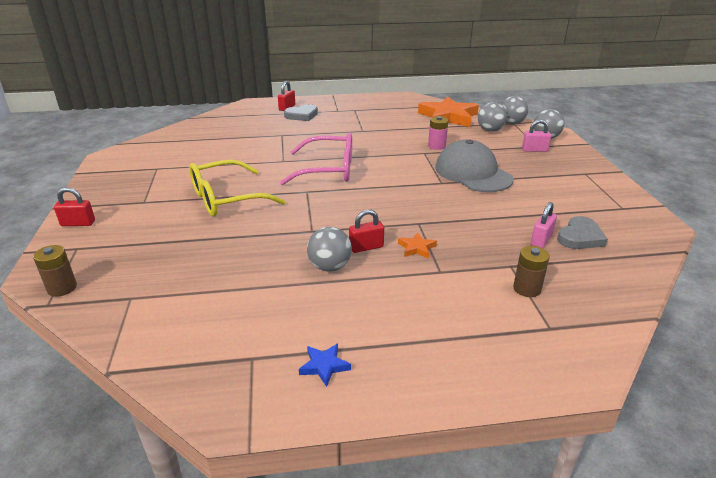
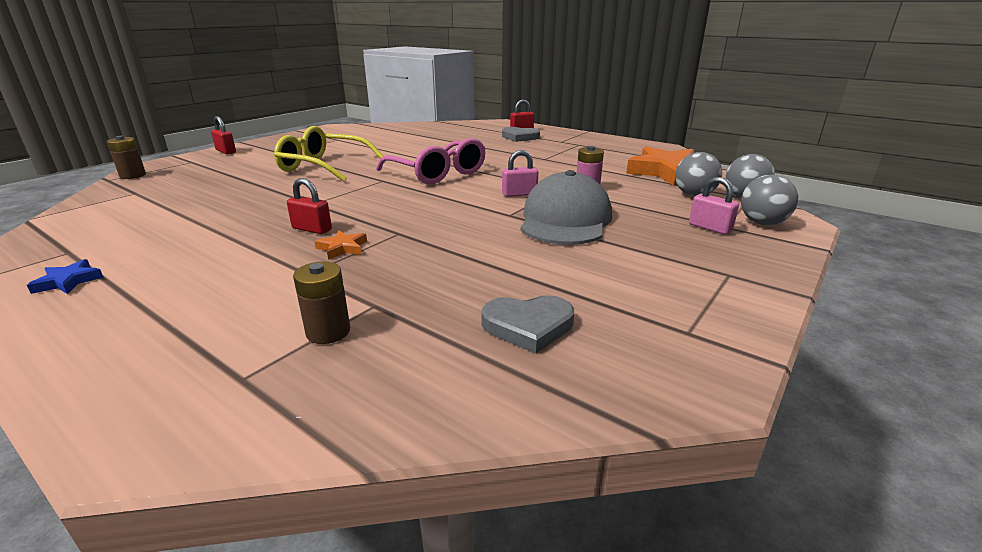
camera: 45 degrees right, 5 degrees down
(329, 267) = (254, 228): grey ball -> none
(541, 240) = (471, 303): pink padlock -> pink padlock (519, 194)

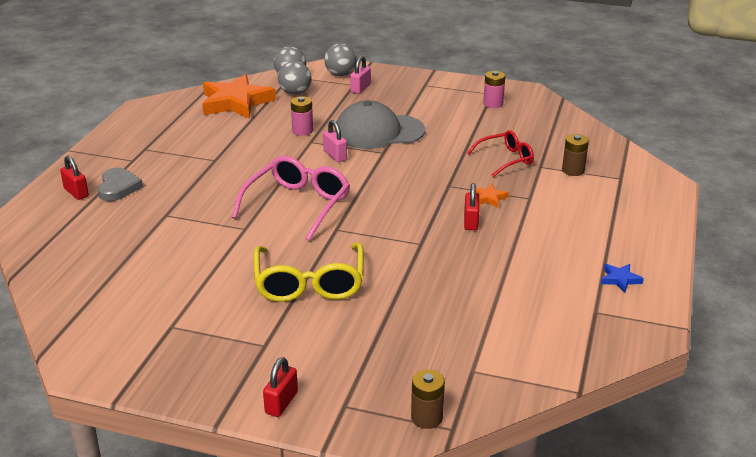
camera: 110 degrees left, 5 degrees up
(423, 282) = (505, 159): none -> red glasses
(528, 326) = (520, 125): grey heart -> none
(636, 321) = (493, 104): none -> pink battery

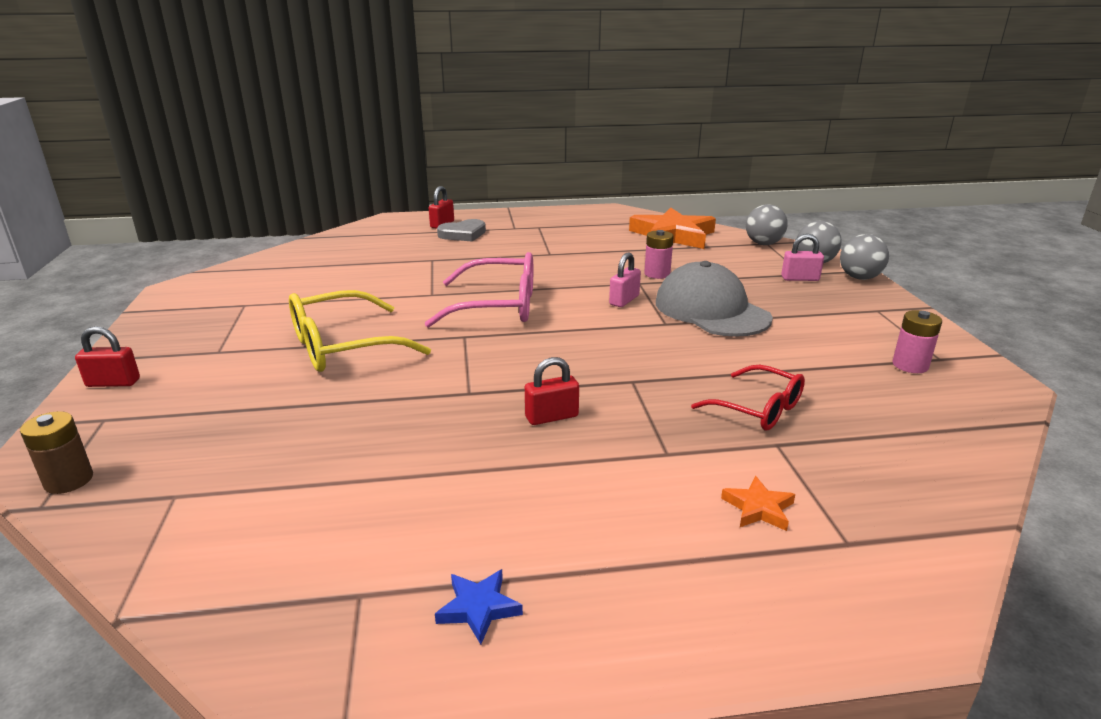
camera: 65 degrees right, 5 degrees down
(295, 93) = (733, 253): grey ball -> grey ball (859, 278)
(488, 198) = (629, 418): orange star -> orange star (758, 508)
(573, 170) = (805, 479): brown battery -> none

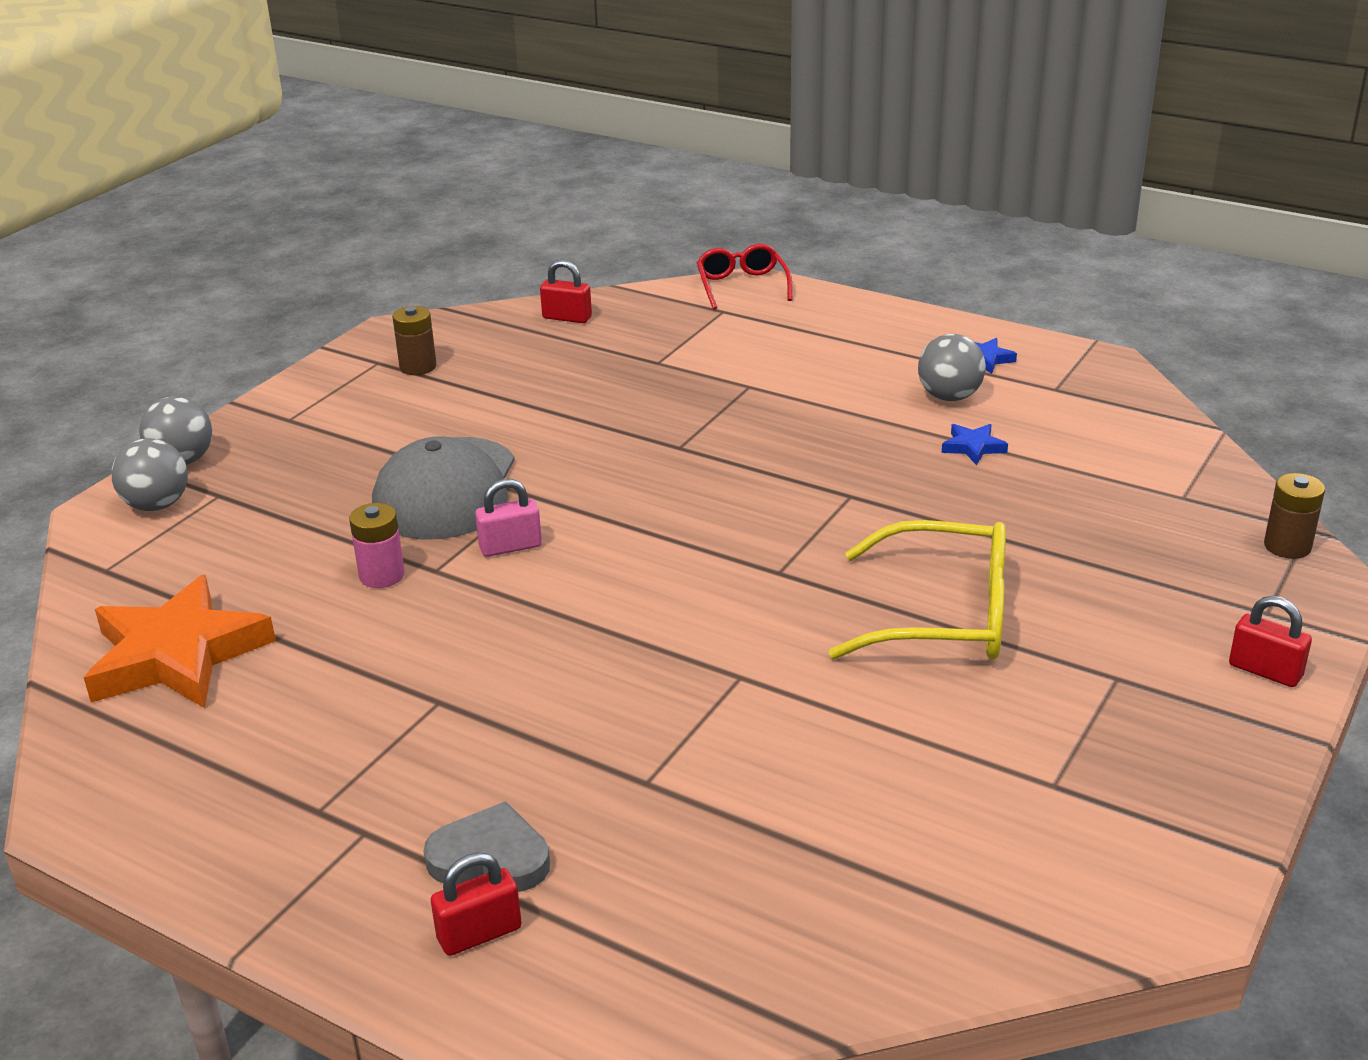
camera: 140 degrees left, 5 degrees up
(404, 471) = (973, 447): none -> blue star
(498, 306) = (679, 606): pink glasses -> none
(551, 417) = (801, 443): red padlock -> red padlock (567, 318)
(758, 409) = (620, 386): red glasses -> red glasses (742, 286)
(758, 508) = (744, 339): orange star -> none
(763, 244) = (113, 569): grey ball -> grey ball (949, 397)
(800, 279) = (245, 489): pink padlock -> none
(910, 365) = (418, 367): pink battery -> brown battery

